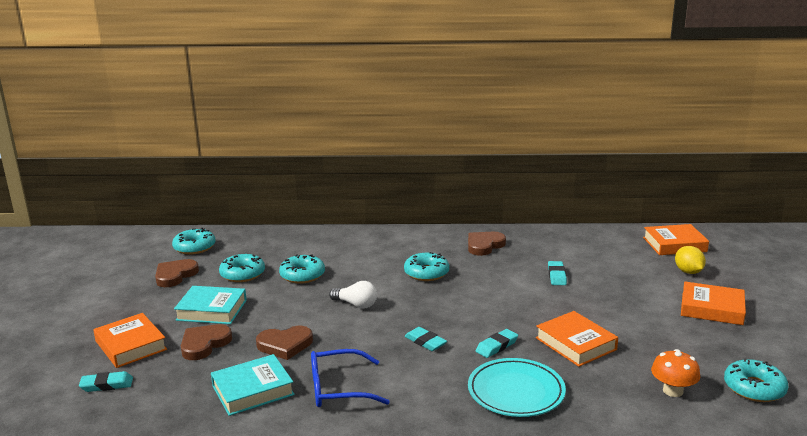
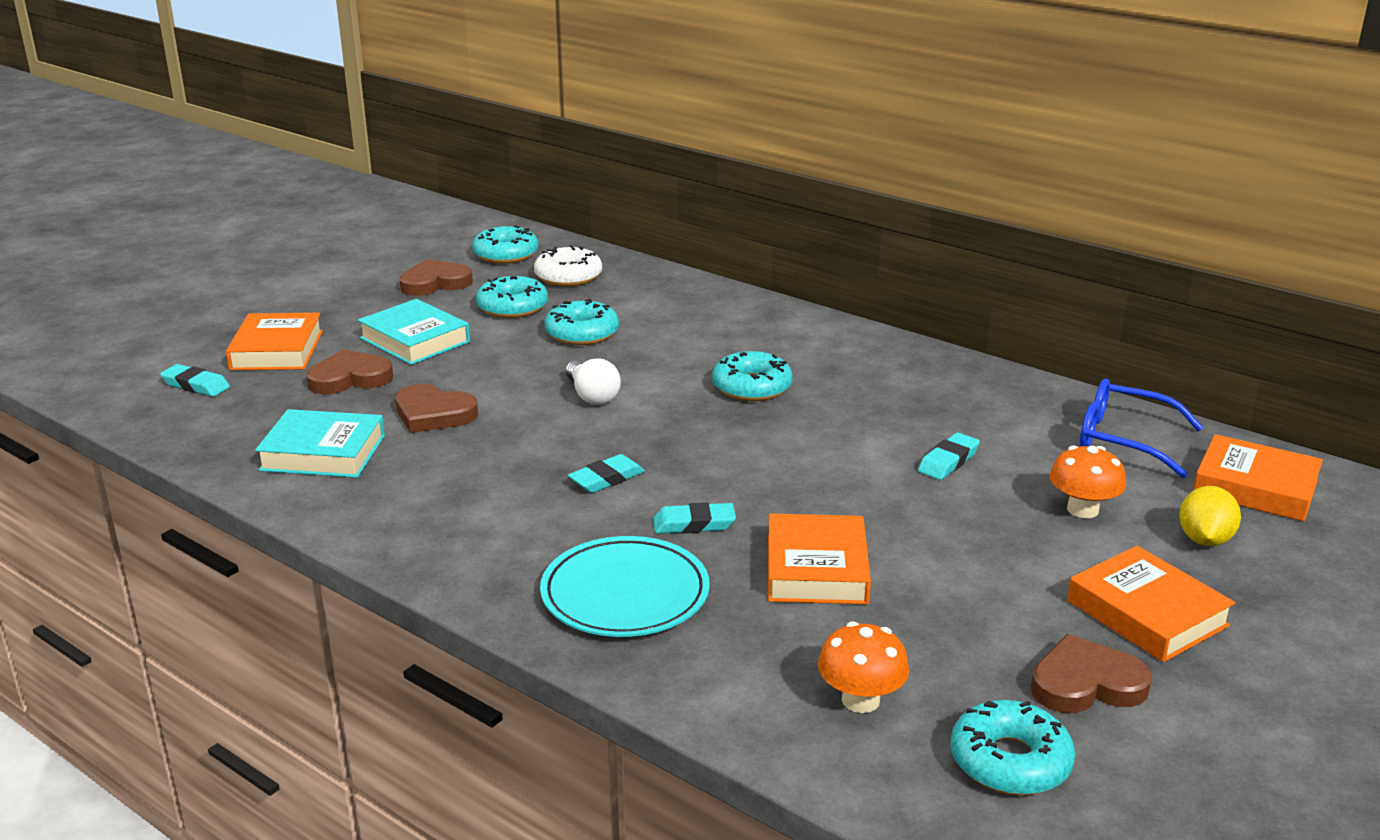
camera: 35 degrees right, 5 degrees up
(249, 248) = (568, 276): none -> white donut
(339, 388) = (416, 492): blue glasses -> blue glasses (1125, 440)
(425, 342) = (606, 479): turquoise eraser -> turquoise eraser turned 60 degrees clockwise
(484, 245) = (901, 377): brown heart -> brown heart (1086, 683)
(633, 276) = (1082, 509): none -> orange mushroom

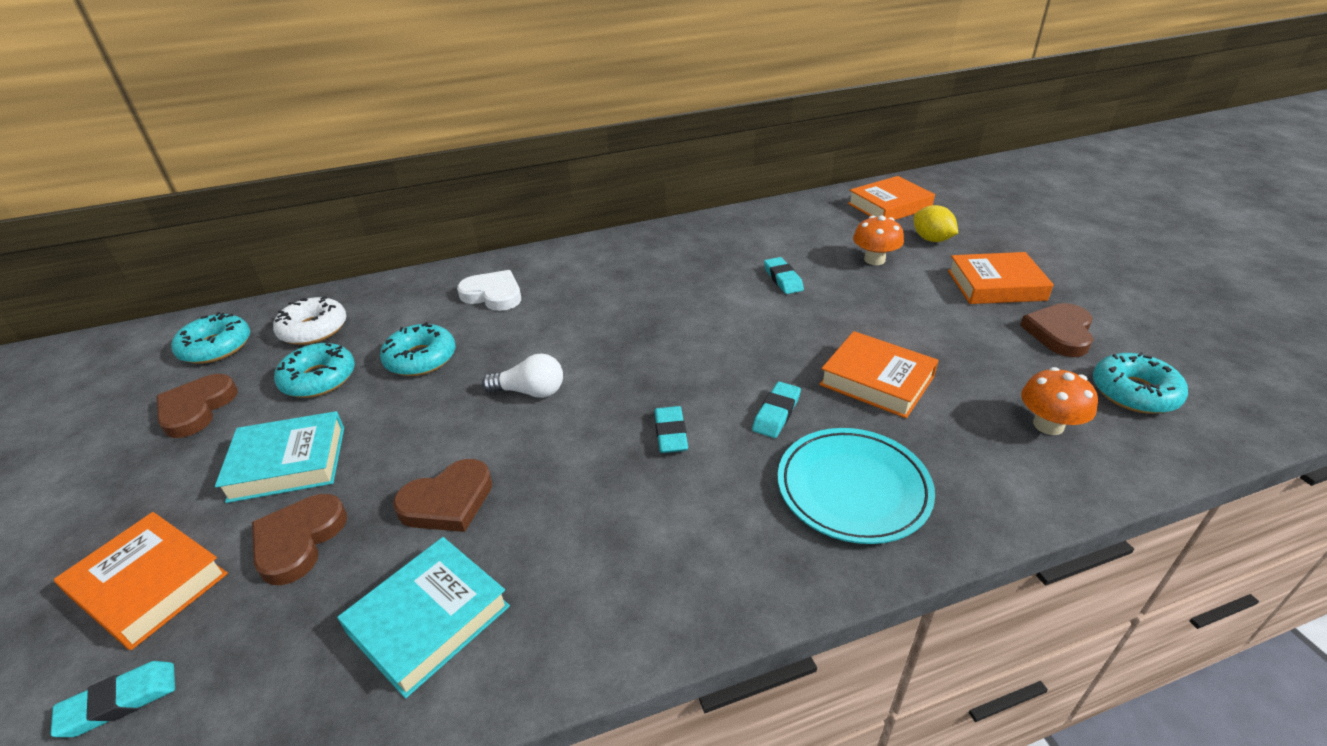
camera: 55 degrees left, 10 degrees up
(710, 324) = (493, 294): none -> white heart
(752, 387) = (607, 313): turquoise donut -> none
(1125, 440) = (810, 218): blue glasses -> none

